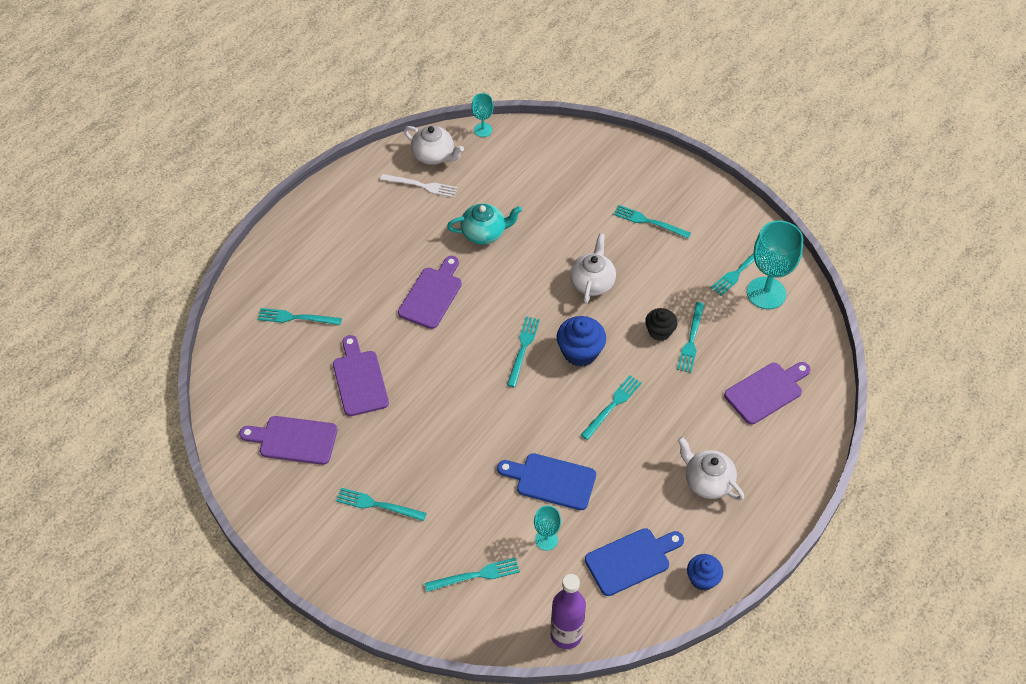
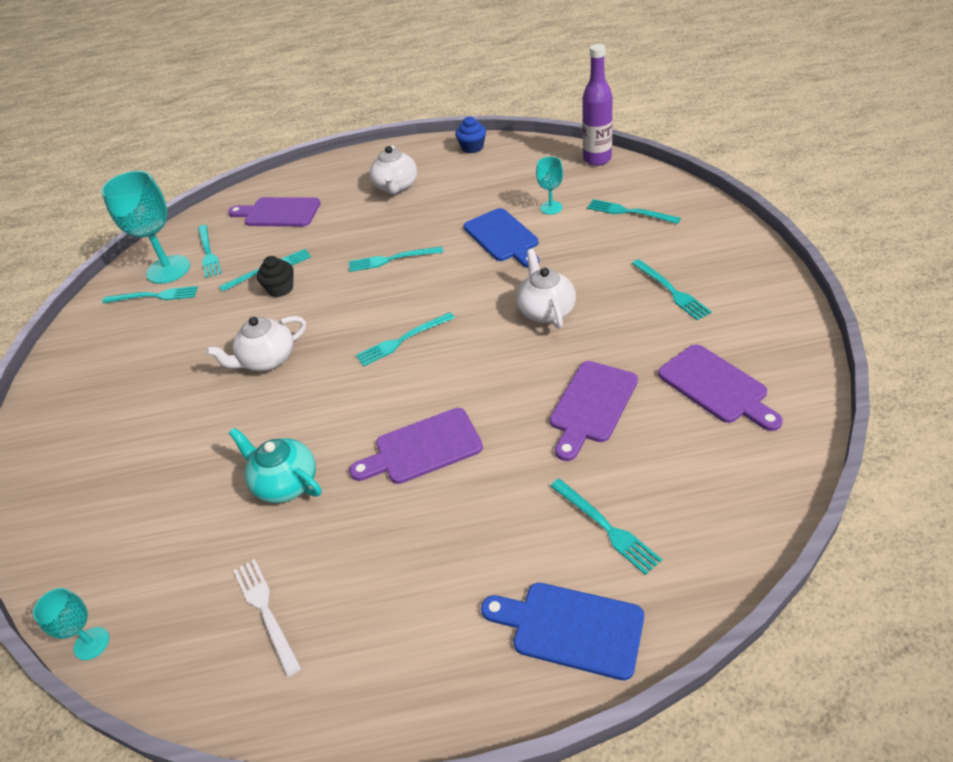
camera: 130 degrees left, 10 degrees down
(434, 155) = (193, 652): white teapot -> white teapot (546, 311)
(580, 352) = (360, 309): blue cupcake -> none
(631, 560) = (505, 173): blue cutting board -> blue cutting board (570, 628)
(649, 222) = (140, 383): turquoise fork -> turquoise fork (208, 253)

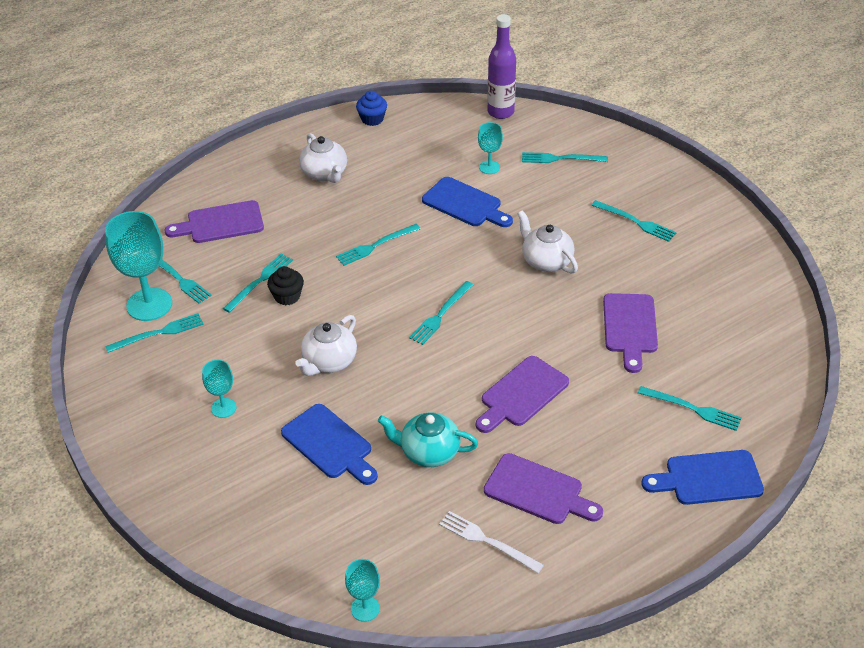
camera: 30 degrees left, 0 degrees up
(147, 379) = (223, 408): none -> turquoise goblet
(203, 444) = (330, 444): none -> blue cutting board
(716, 387) = (711, 290): purple cutting board -> purple cutting board (538, 491)

